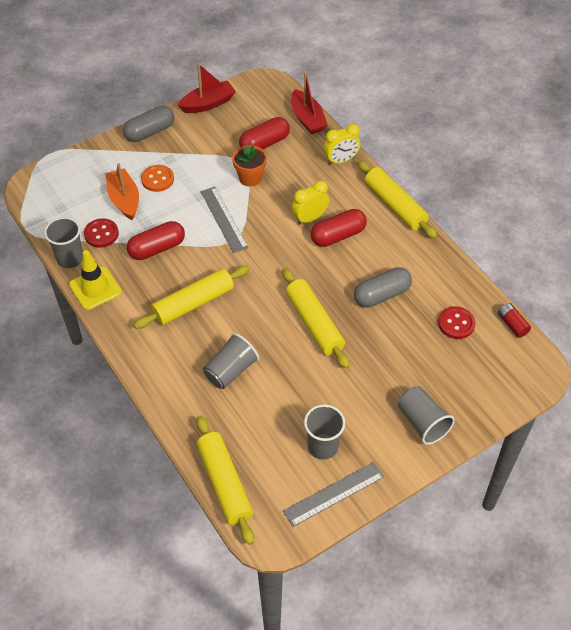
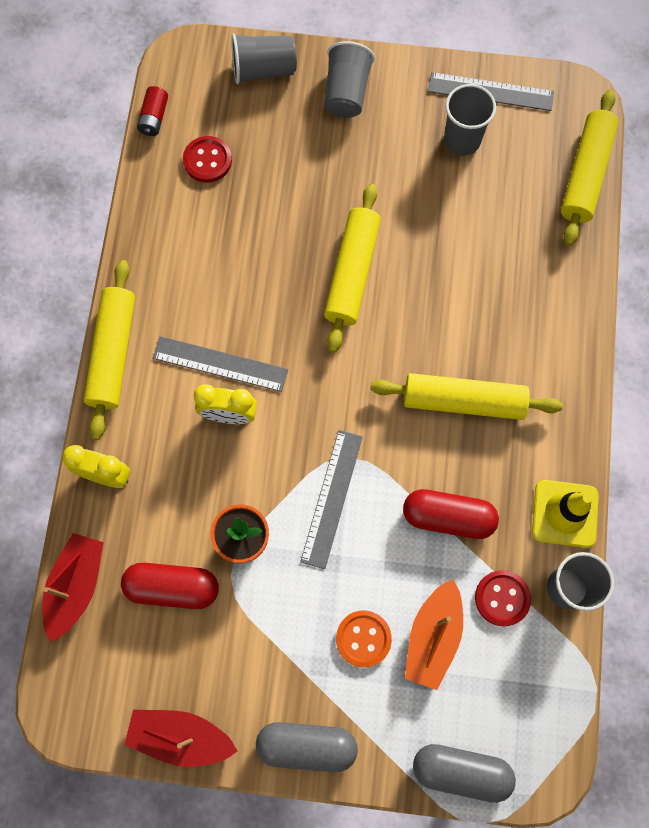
camera: 140 degrees left, 20 degrees up
(230, 371) = (488, 285): grey cup -> grey cup (263, 70)
(338, 236) = (220, 363): red capsule -> grey ruler
(381, 295) = (248, 251): grey capsule -> grey capsule (461, 771)

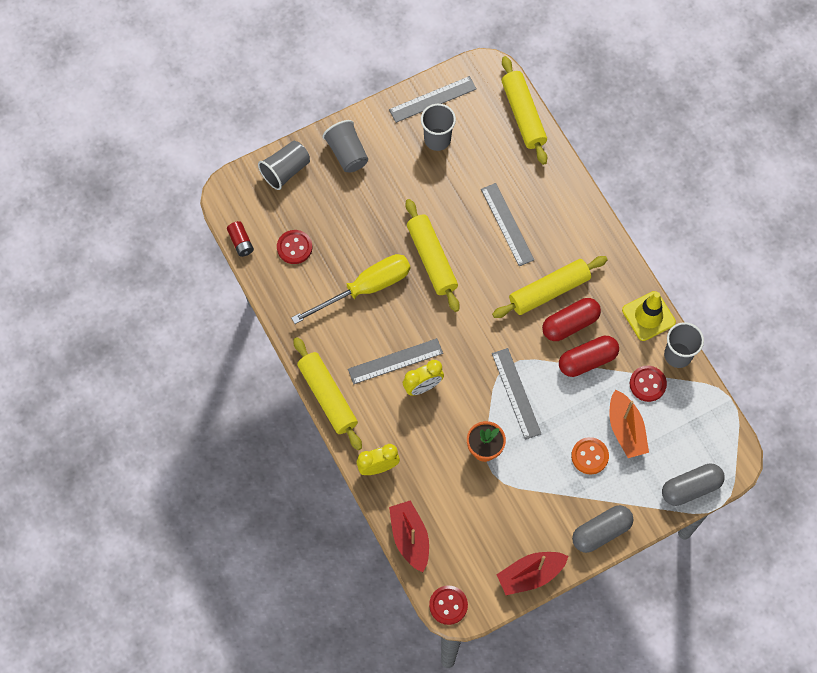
camera: 35 degrees left, 5 degrees down
(57, 702) = (448, 605): none -> red button
(173, 587) = (464, 501): red capsule -> red capsule (570, 324)
(251, 257) = (366, 288): none -> yellow screwdriver
(471, 289) = (507, 224): none -> grey ruler

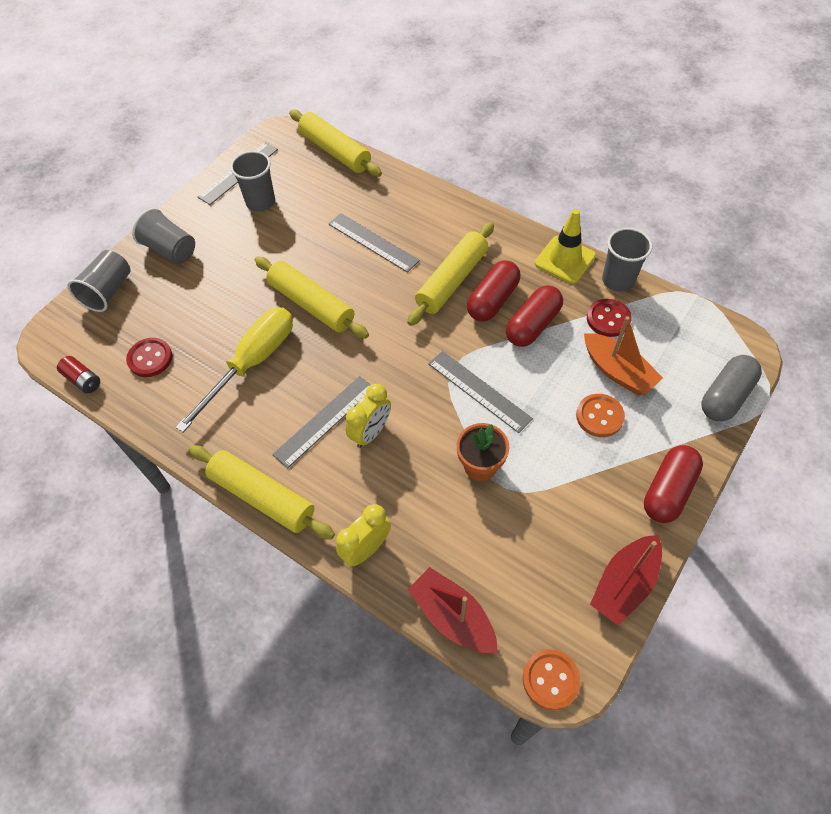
camera: 25 degrees left, 10 degrees down
(448, 605) = (550, 679): red button -> orange button
(601, 532) = (668, 490): grey capsule -> red capsule

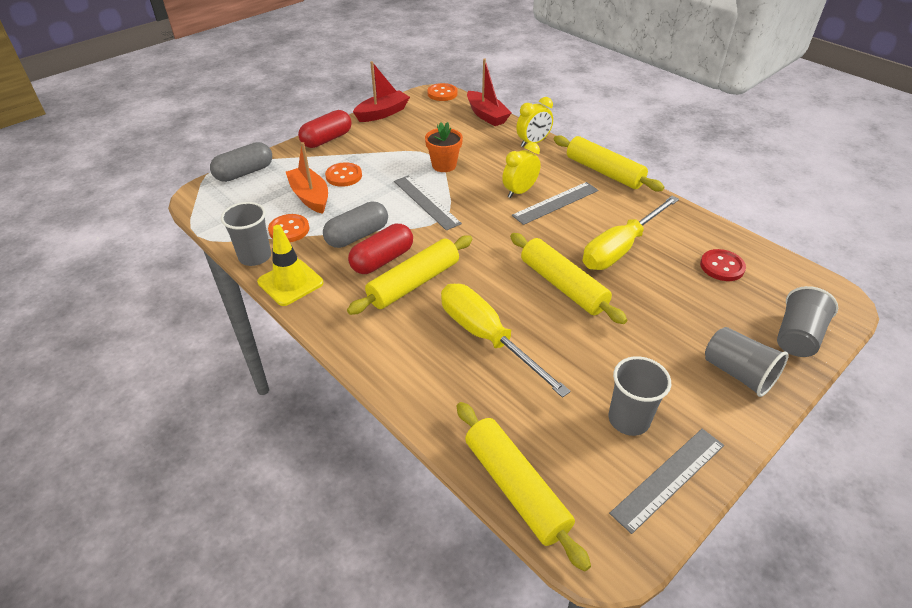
camera: 170 degrees left, 15 degrees down
(83, 380) = (782, 260): red battery -> none
(373, 242) = (486, 337): grey ruler -> yellow screwdriver
(532, 325) = (357, 236): red capsule -> grey capsule
(608, 319) = (289, 230): red button -> orange button

